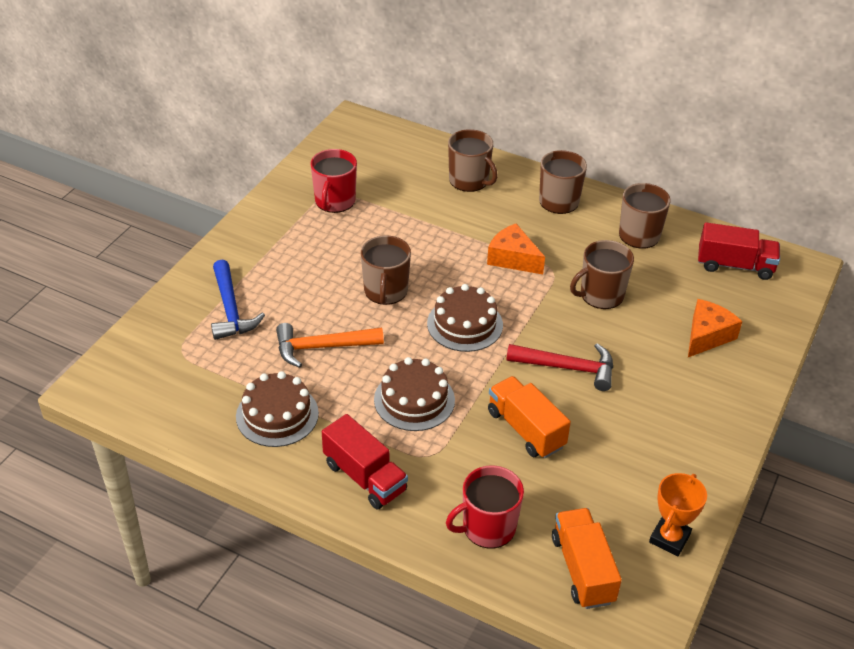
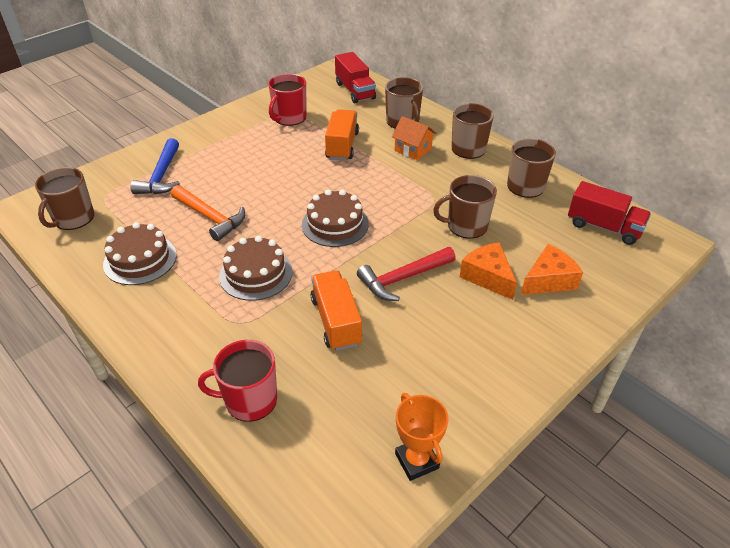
camera: 20 degrees right, 0 degrees up
(322, 347) = (210, 217): orange hammer -> orange hammer turned 150 degrees counterclockwise
(365, 477) = (174, 327): red truck -> red truck (355, 91)
(385, 291) = (287, 186): brown mug -> brown mug (73, 218)
(499, 215) = (413, 150): none -> orange house
(512, 258) = (405, 183): orange cheese -> orange cheese (487, 277)
(567, 368) = (403, 278): red hammer -> red hammer turned 120 degrees clockwise
(582, 569) = (314, 466): orange truck -> orange truck (342, 146)
(669, 538) = (417, 461): orange trophy -> orange trophy turned 75 degrees counterclockwise

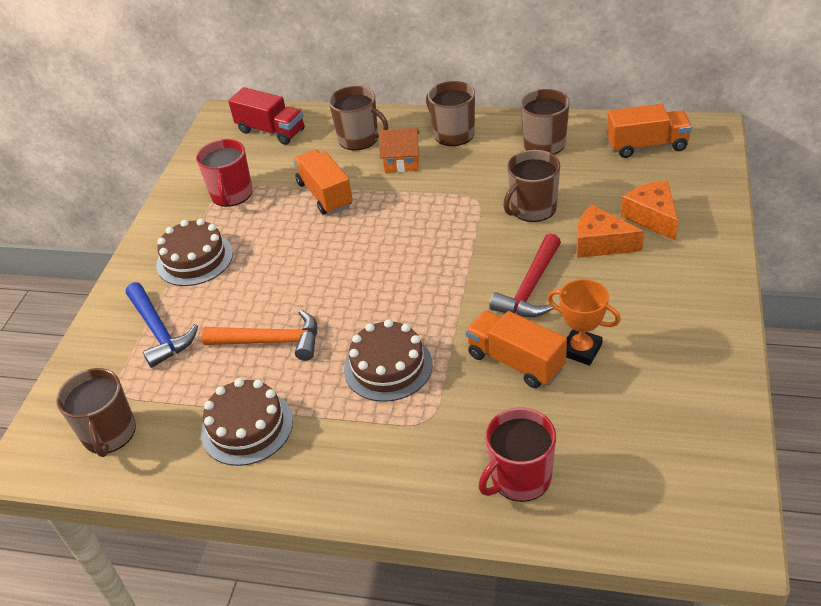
camera: 30 degrees left, 0 degrees up
(335, 224) = (410, 275): brown cake -> brown cake (194, 259)
(417, 461) = (711, 429): orange trophy -> orange trophy (581, 350)
(548, 280) = (652, 217): orange cheese -> orange cheese turned 45 degrees counterclockwise
(604, 227) = (647, 146): red truck -> orange truck

